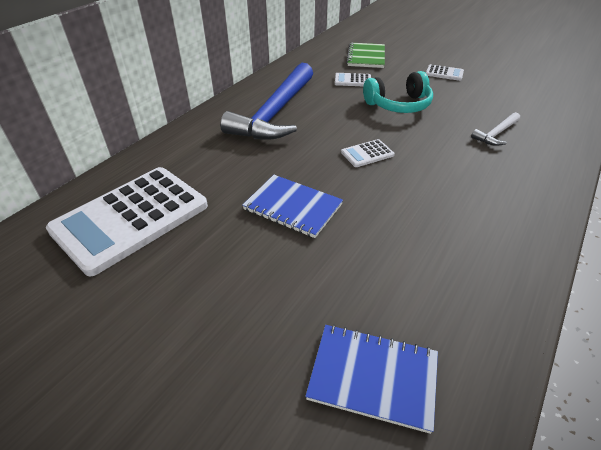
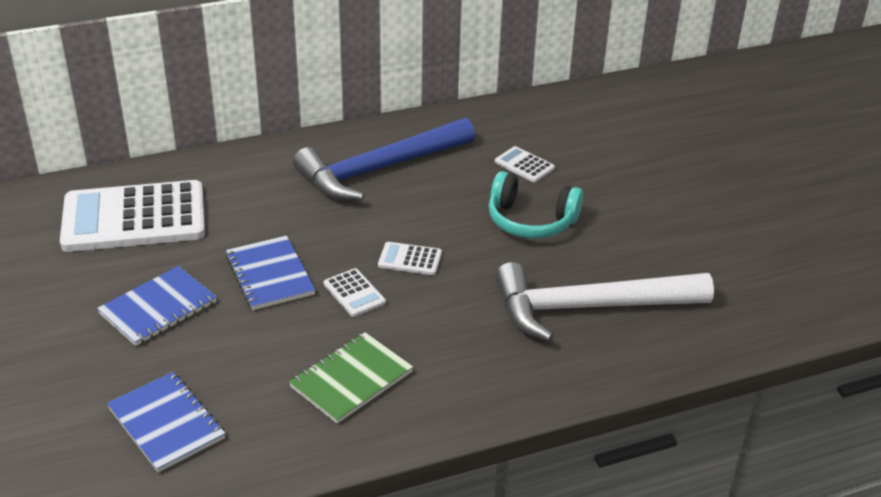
camera: 35 degrees right, 5 degrees down
(237, 278) = (158, 308): none -> blue notebook
(366, 57) = (593, 138): green notebook -> green notebook (351, 379)
(444, 73) = (660, 205): white calculator -> white calculator (354, 293)
(496, 134) = (589, 308): white hammer -> white hammer, size x2.28

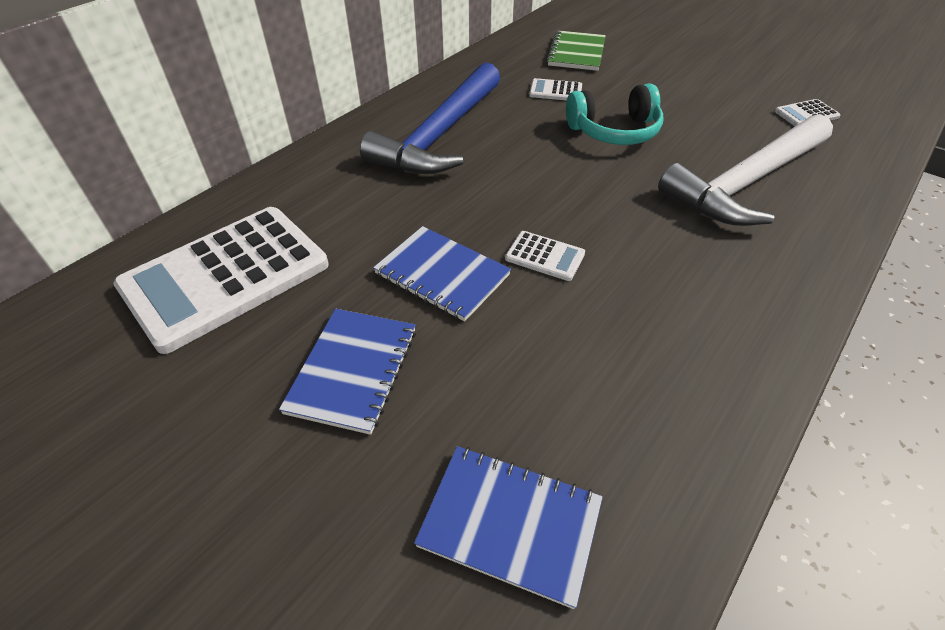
camera: 30 degrees left, 10 degrees up
(351, 379) = (645, 349): green notebook -> green notebook (576, 53)
(410, 259) = (557, 202): white calculator -> white calculator (806, 114)

